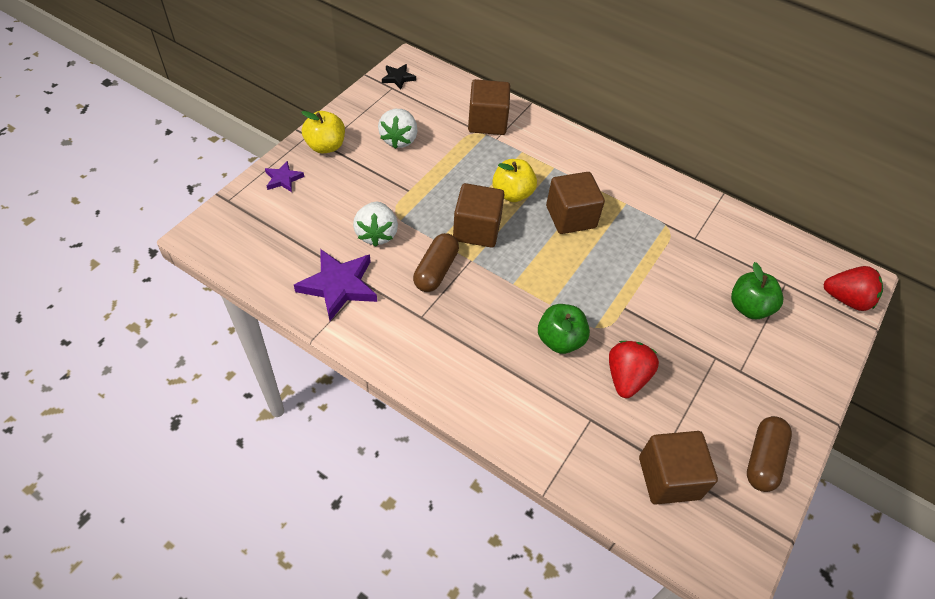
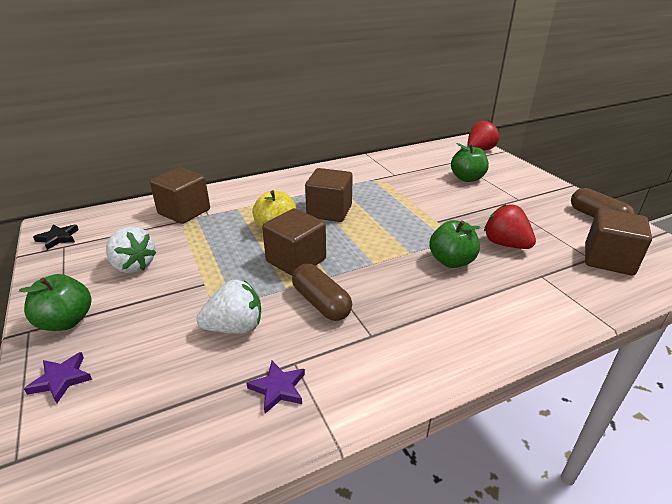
camera: 55 degrees left, 20 degrees down
(325, 146) = (66, 321): yellow apple -> green apple
(338, 286) = (278, 388): purple star -> purple star, size x0.53
(377, 234) = (235, 327): white strawberry -> white strawberry turned 45 degrees counterclockwise

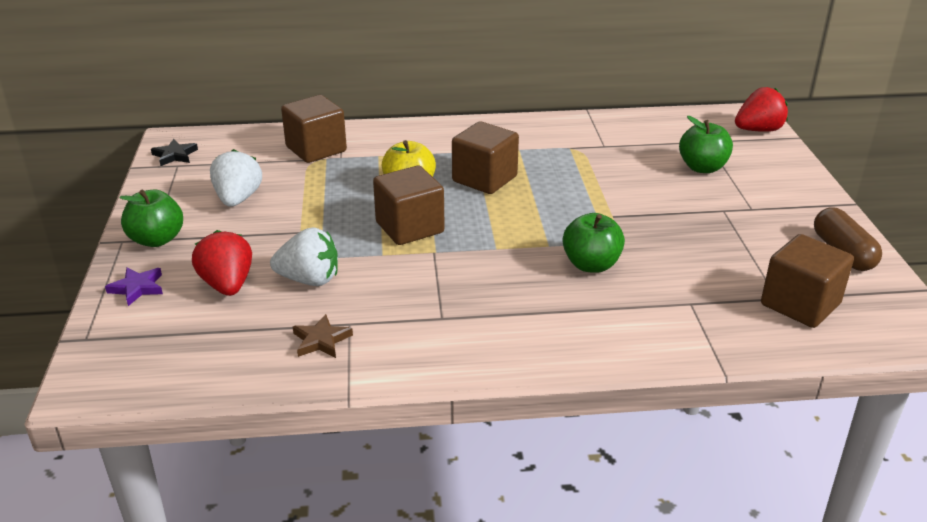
camera: 20 degrees right, 0 degrees up
(133, 266) = (238, 199): white strawberry -> white strawberry turned 150 degrees counterclockwise
(278, 388) = (321, 340): purple star -> brown star
(321, 303) = (409, 276): brown capsule -> none
(505, 244) = (678, 259): red strawberry -> red strawberry (227, 285)

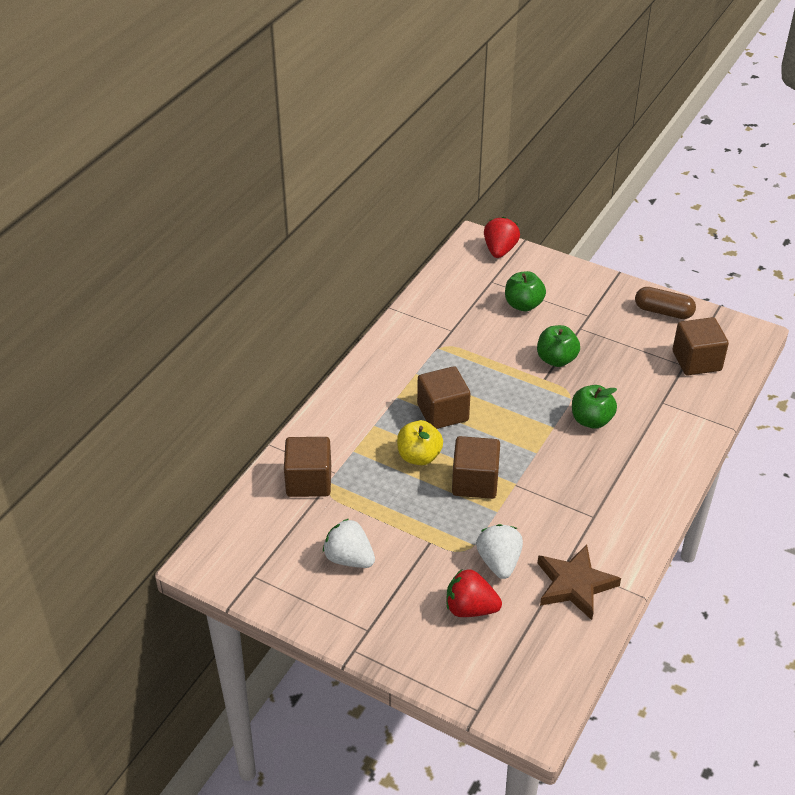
camera: 55 degrees left, 10 degrees up
(137, 288) = (433, 661): purple star -> none
(157, 240) = (371, 628): green apple -> green apple (556, 359)
(175, 155) = (234, 572): black star -> none
(309, 280) = (499, 562): white strawberry -> white strawberry turned 45 degrees counterclockwise
(321, 340) = (574, 585): brown star -> brown star, size x1.89

